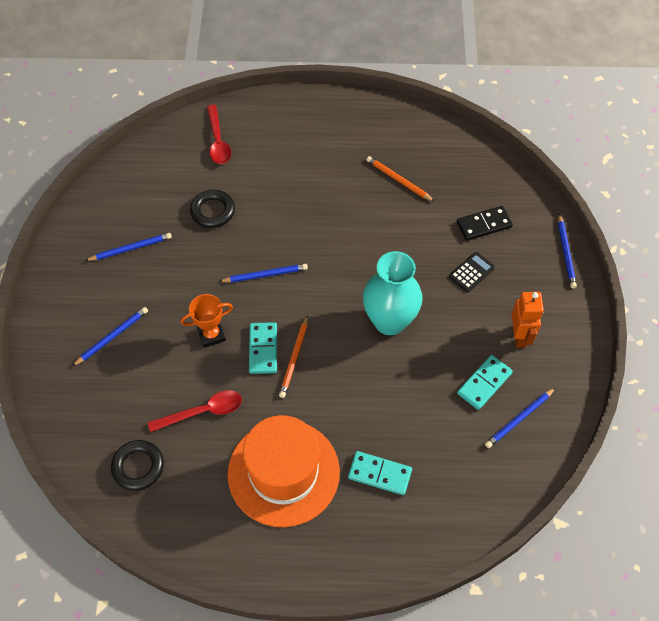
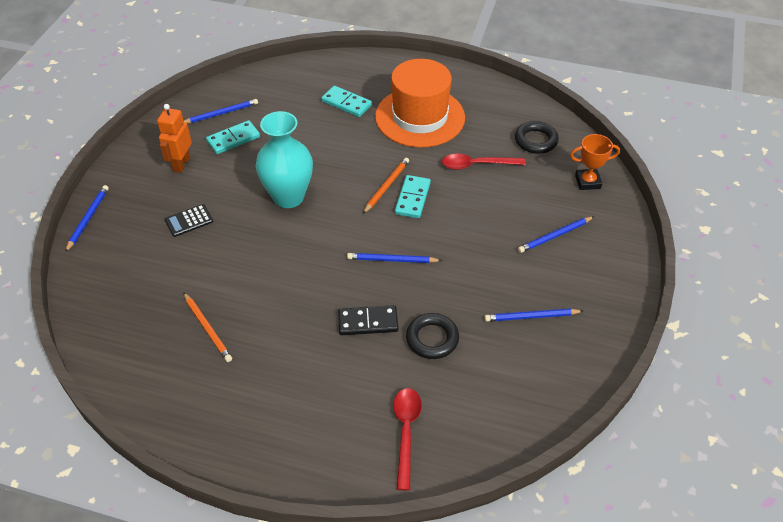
camera: 165 degrees left, 10 degrees down
(211, 335) = (458, 219): orange trophy -> orange trophy (587, 182)
(484, 225) = (147, 261): black domino -> black domino (368, 322)

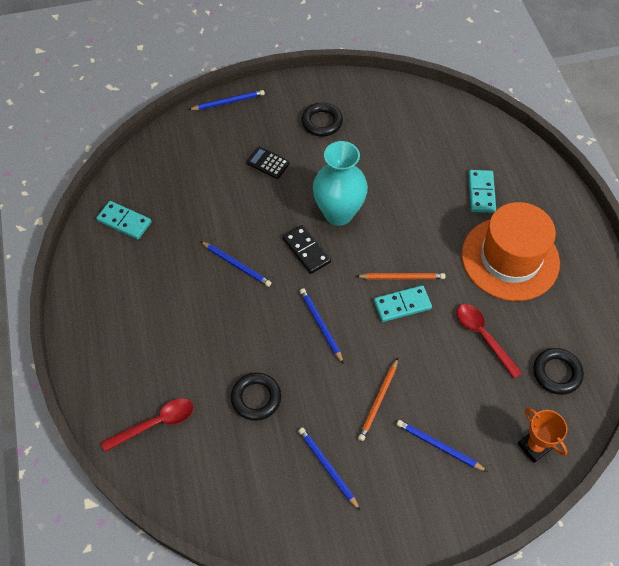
camera: 60 degrees right, 10 degrees up
(181, 164) = (322, 122): orange robot -> black ring
(207, 328) = (175, 237): orange pencil -> orange pencil (378, 401)
(221, 113) = (397, 113): blue pencil -> blue pencil (236, 265)
(233, 139) = (374, 139): turquoise domino -> turquoise domino (124, 221)
(368, 322) = (244, 341): black domino -> black domino (306, 250)

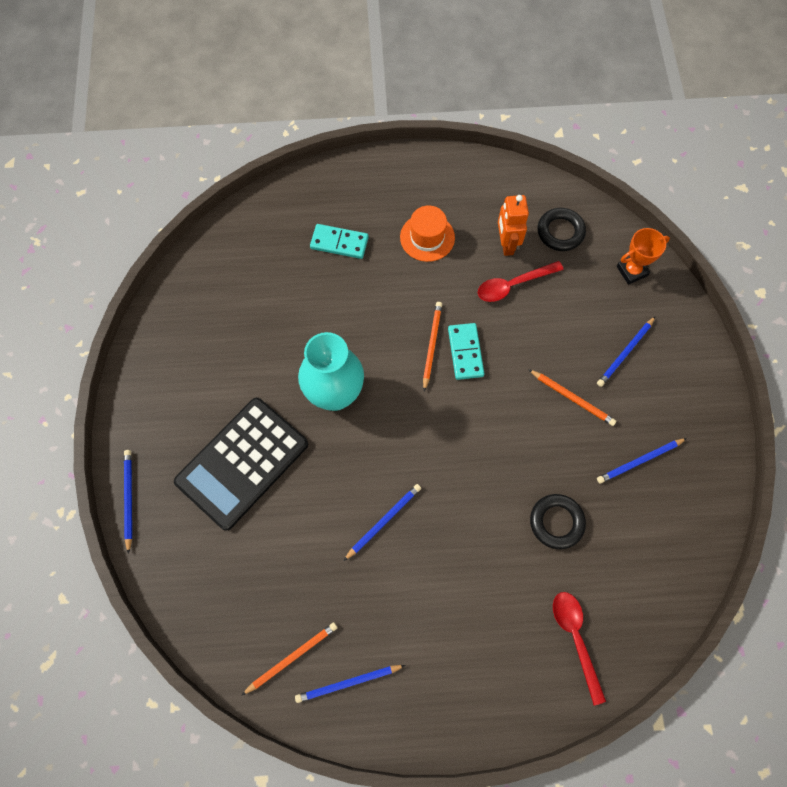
camera: 80 degrees left, 10 degrees up
(124, 221) = (292, 657): turquoise domino -> orange pencil
(268, 163) = (242, 463): black calculator -> black calculator, size x2.49
(306, 250) = (379, 439): black domino -> none
(320, 325) = (478, 440): blue pencil -> blue pencil (348, 683)
(322, 122) = (195, 389): black ring -> none
(510, 258) = (427, 237): orange hat -> orange hat, size x0.54
(525, 325) = (506, 244): none -> orange robot

